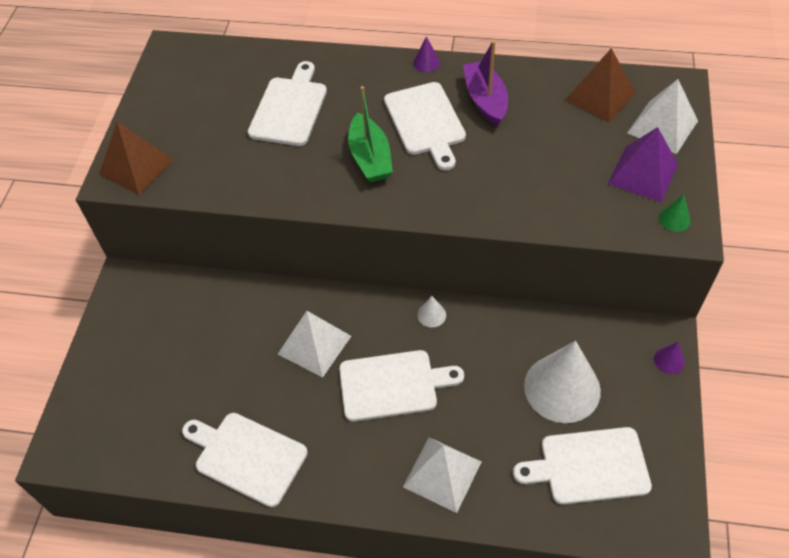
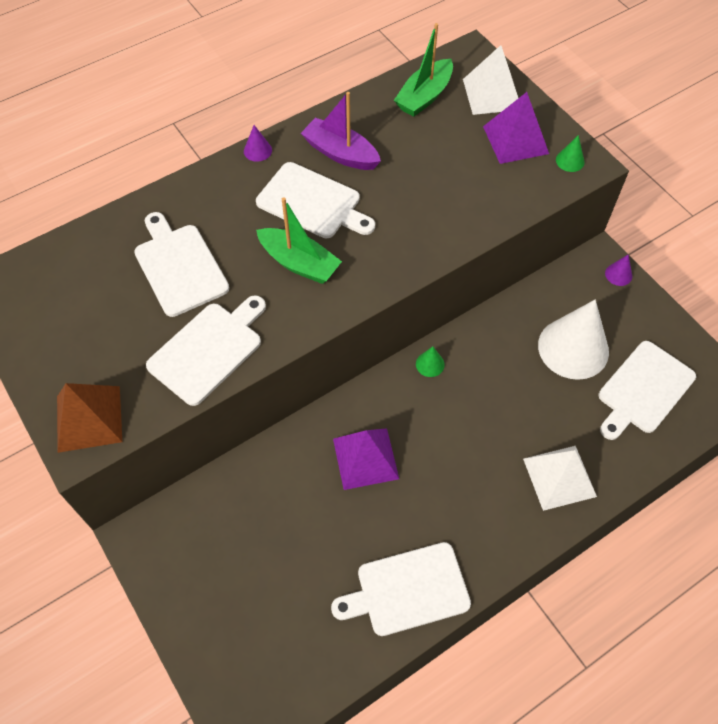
camera: 45 degrees left, 5 degrees up
(314, 345) = (365, 458): white pyramid -> purple pyramid
(392, 385) = (457, 441): white cutting board -> white cutting board (208, 350)
(431, 315) = (430, 364): white cone -> green cone
(600, 96) = (424, 96): brown pyramid -> green boat

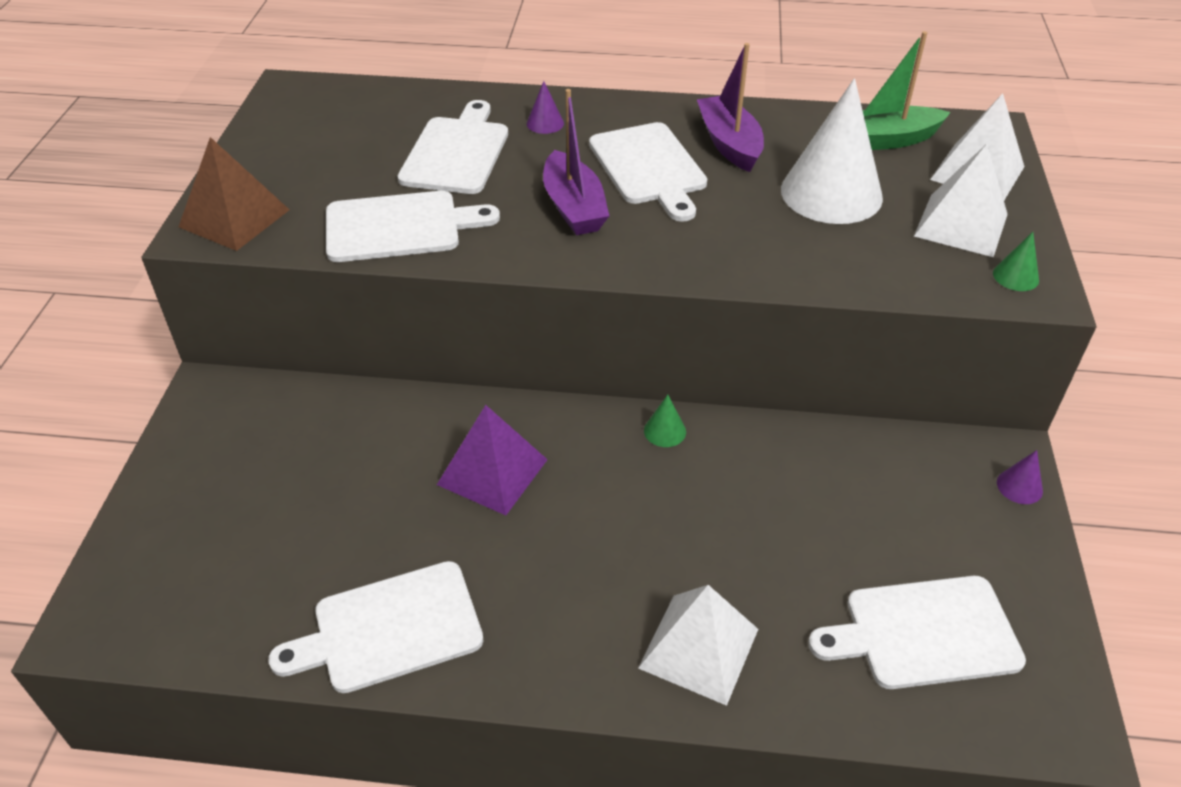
camera: 40 degrees right, 15 degrees down
(257, 150) = (644, 104): purple cone -> purple cone (545, 123)
(299, 263) = (574, 207): green boat -> purple boat
(408, 590) = (390, 628): white cutting board -> white cutting board turned 45 degrees counterclockwise
(515, 140) = (961, 225): purple pyramid -> white pyramid
(573, 348) = (868, 525): white cone -> white cone (831, 193)

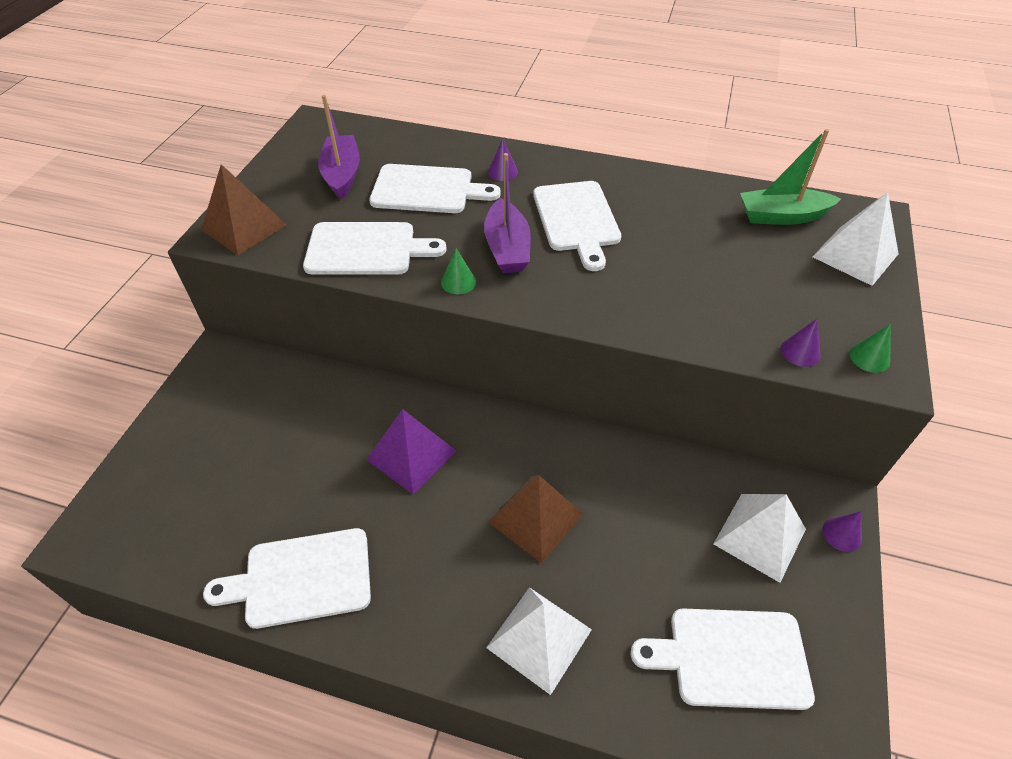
camera: 10 degrees right, 5 degrees up
(456, 152) = (427, 190): white cutting board -> white cutting board turned 75 degrees clockwise
(663, 520) = (536, 518): none -> brown pyramid
(665, 431) = (554, 439): green cone -> green cone (458, 282)
(729, 144) = (648, 205): purple boat -> purple boat (342, 174)
(831, 193) = (723, 260): white cone -> none
(939, 279) = (800, 352): none -> purple cone
(961, 225) = (830, 302): white pyramid -> white pyramid (760, 536)

